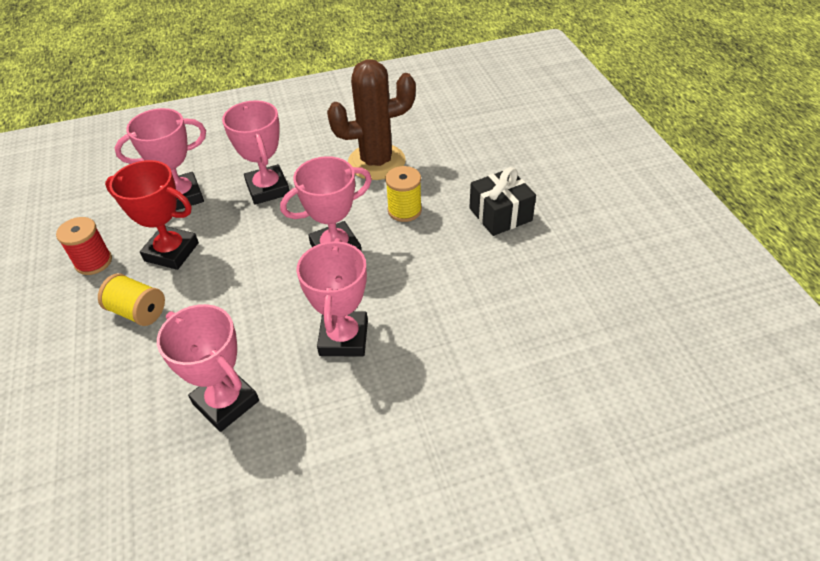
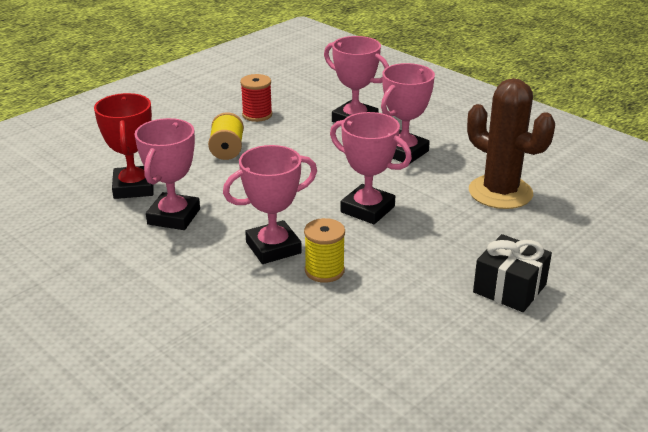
camera: 60 degrees right, 15 degrees down
(171, 252) = (294, 139): red trophy -> red trophy (134, 187)
(404, 210) = (452, 229): yellow spool -> yellow spool (324, 271)

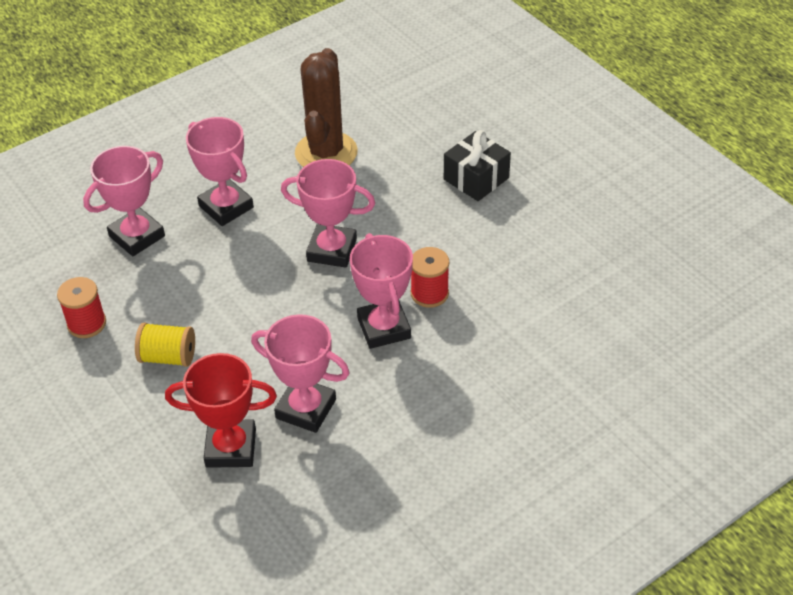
camera: 80 degrees left, 15 degrees up
(324, 271) = (429, 293): yellow spool -> red spool
(367, 209) = (332, 250): pink trophy -> pink trophy turned 60 degrees clockwise
(500, 192) = (326, 153): brown cactus -> brown cactus turned 45 degrees counterclockwise

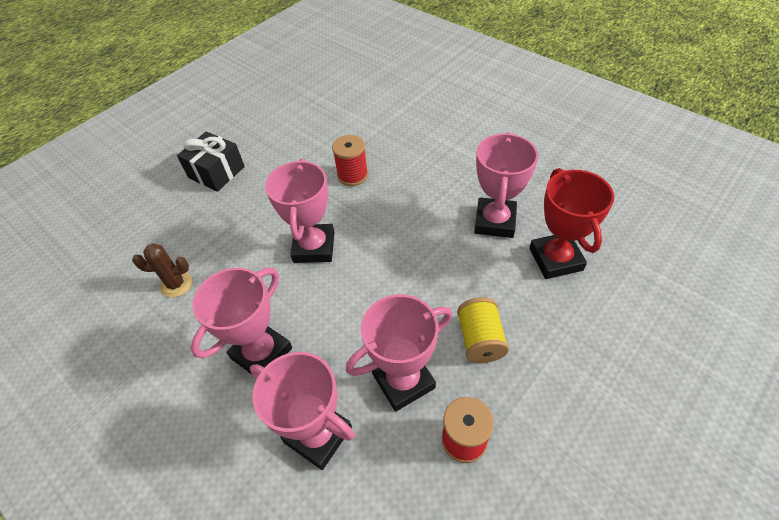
camera: 100 degrees left, 5 degrees up
(326, 153) = (176, 284): brown cactus -> brown cactus, size x0.48
(384, 328) = (396, 194): pink trophy -> pink trophy (403, 380)

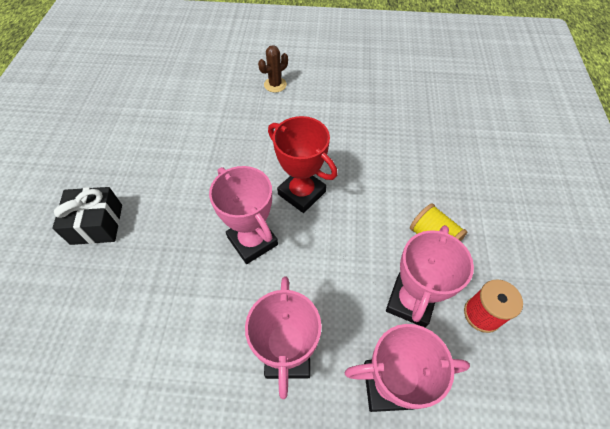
camera: 40 degrees left, 5 degrees up
(176, 284) = (152, 349): brown cactus -> brown cactus (275, 85)
(352, 175) = (232, 164): red spool -> none
(495, 221) = (370, 147): pink trophy -> none
(555, 259) = (430, 153): red trophy -> red trophy (301, 193)

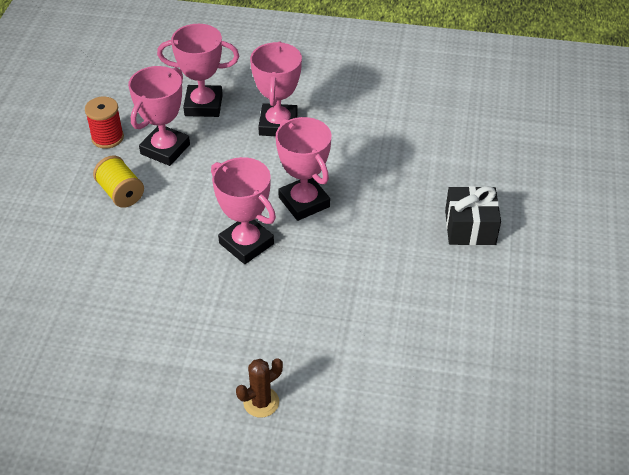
camera: 175 degrees left, 10 degrees down
(301, 193) = (246, 243): red trophy -> pink trophy

